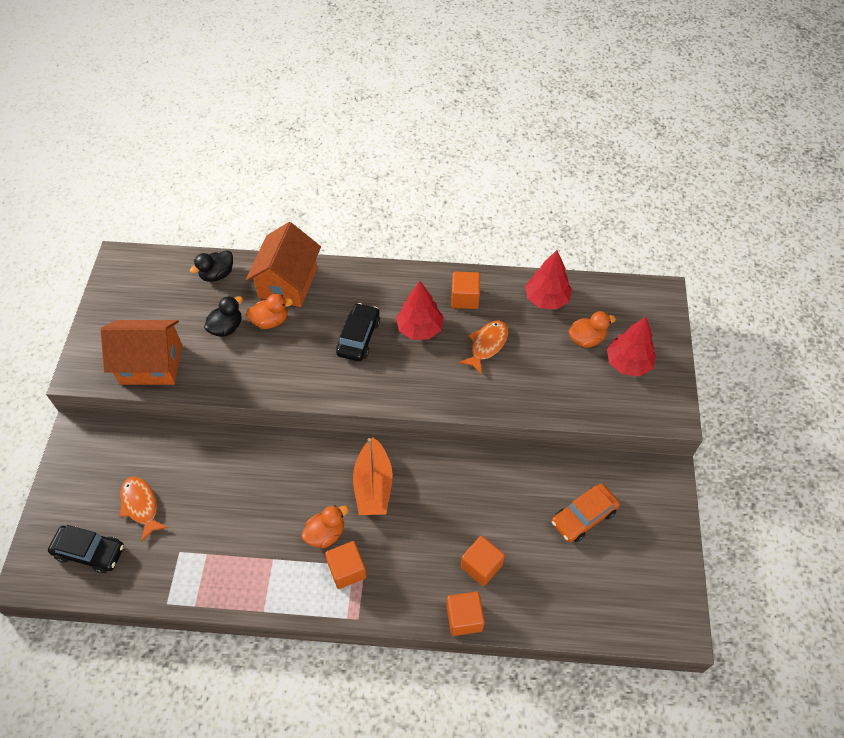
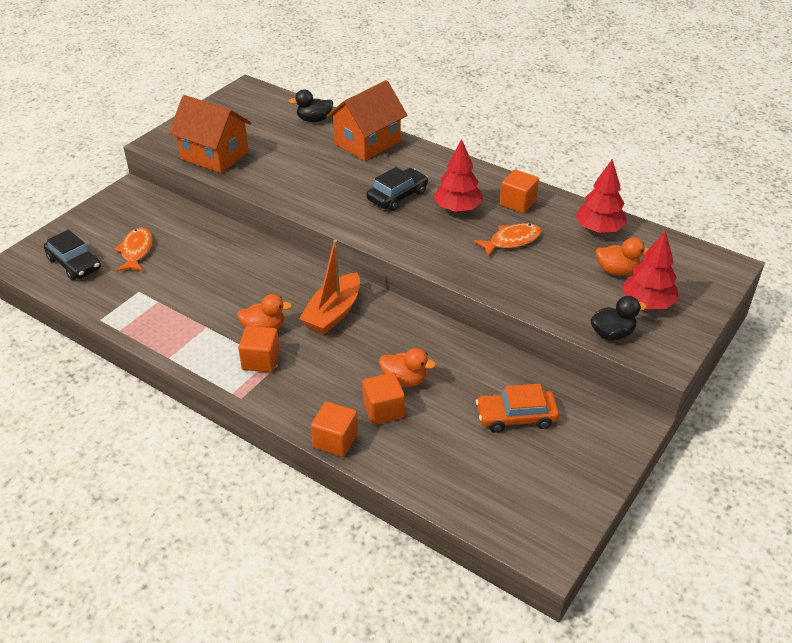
camera: 30 degrees right, 15 degrees down
(226, 327) = (292, 153): black duck -> black duck (612, 334)
(270, 321) = (331, 161): orange duck -> orange duck (404, 380)

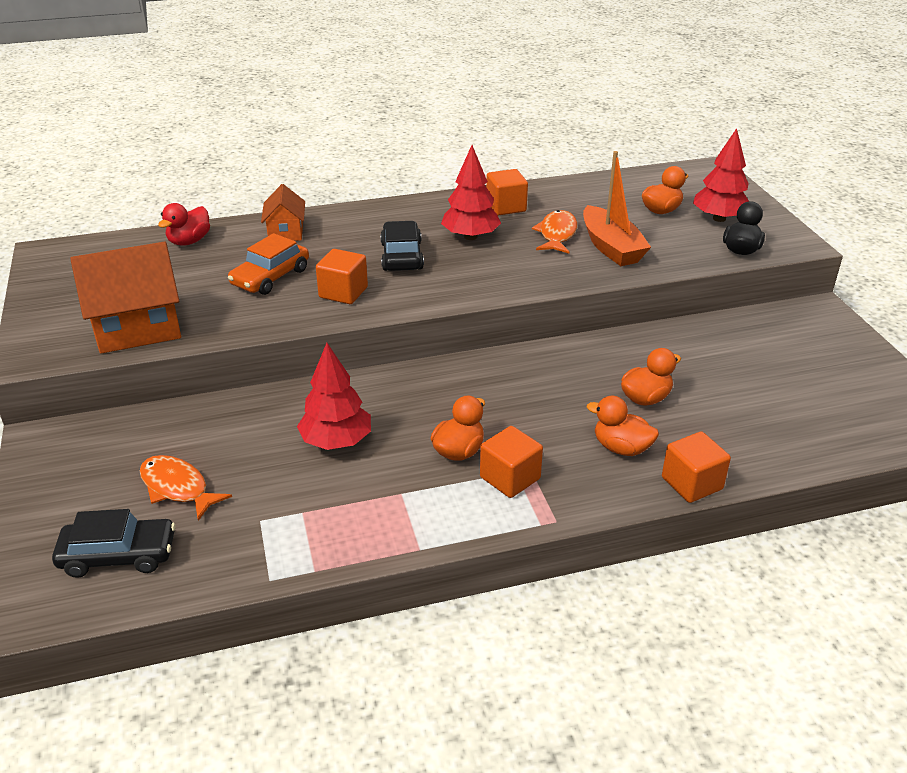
camera: 50 degrees left, 5 degrees down
(314, 120) = (189, 241): black duck -> red duck
(333, 313) = (492, 394): orange boat -> orange boat (611, 247)
(338, 393) = (621, 448): none -> orange duck
(367, 143) = (286, 232): orange house -> orange house, size x0.56
(383, 410) = (676, 431): orange cube -> orange cube (343, 292)
(516, 417) = (759, 362): orange car -> orange car (270, 277)
(599, 229) = (596, 192): red tree -> red tree (336, 441)

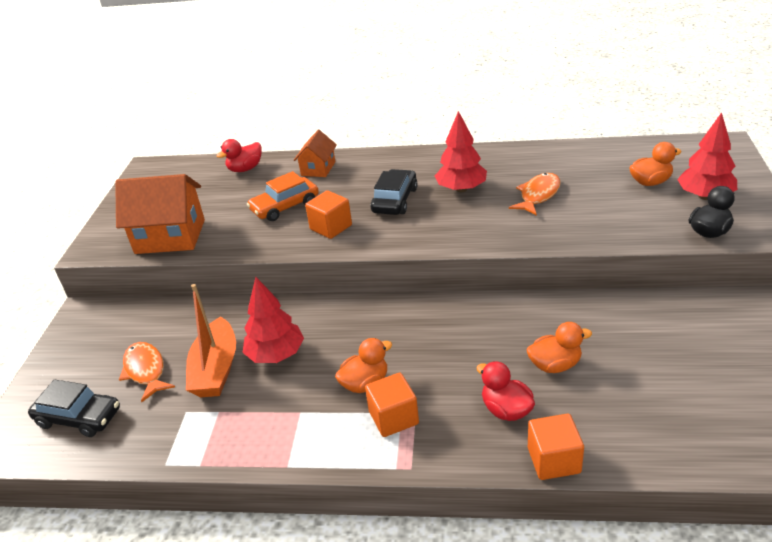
camera: 25 degrees right, 0 degrees up
(506, 207) = (507, 164): orange cube -> none
(611, 247) = (581, 214): orange boat -> orange boat (216, 369)
(621, 448) = (506, 410): orange duck -> red duck

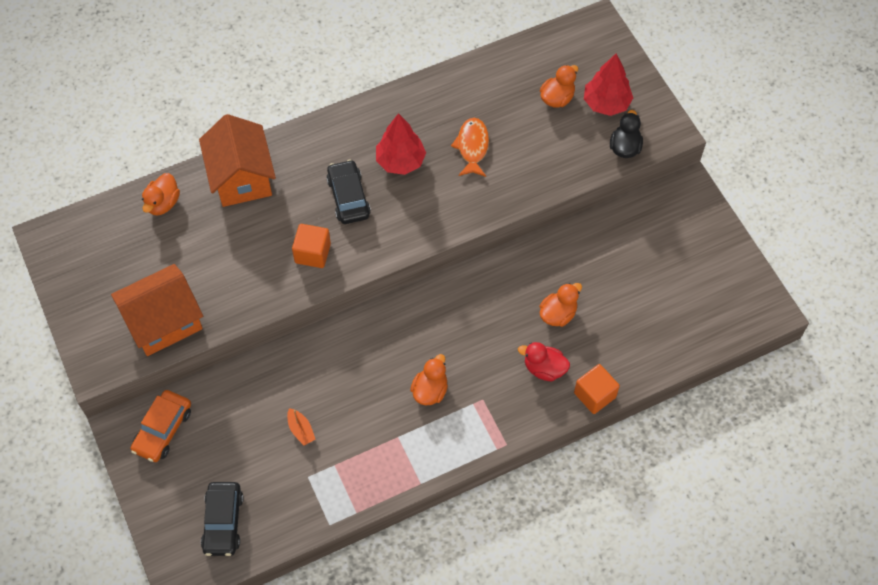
camera: 35 degrees left, 25 degrees up
(79, 417) = (223, 522): black car -> black car turned 105 degrees clockwise
(145, 371) = (241, 457): orange fish -> none
(216, 369) = (301, 430): orange boat -> orange boat, size x0.47
(245, 169) = (163, 203): red duck -> orange duck
(276, 355) = (340, 395): red tree -> none
(285, 206) = (248, 242): orange car -> orange car (163, 430)
(318, 168) = (241, 178): orange house -> orange house, size x1.78
(393, 418) = (470, 410): orange cube -> none

